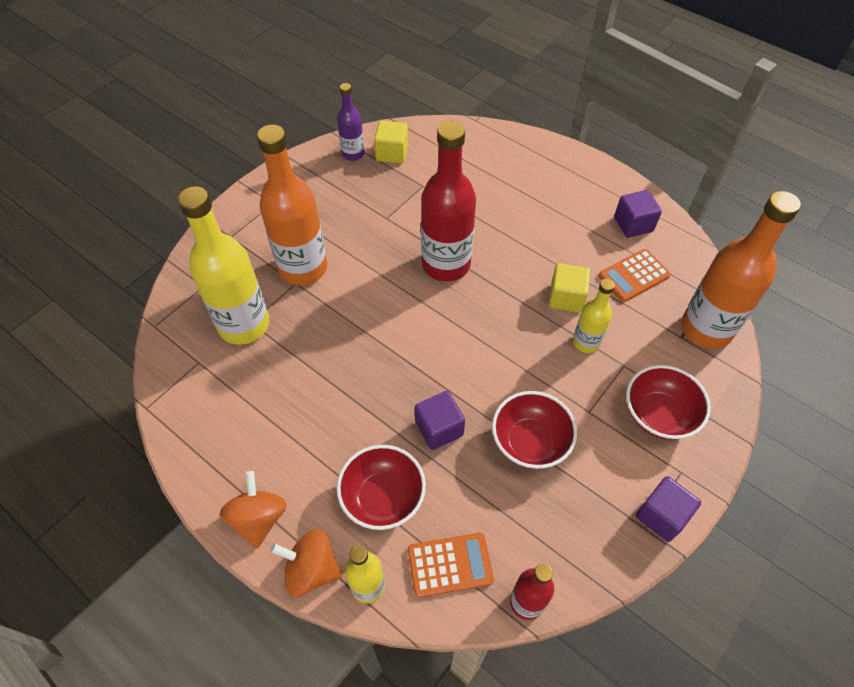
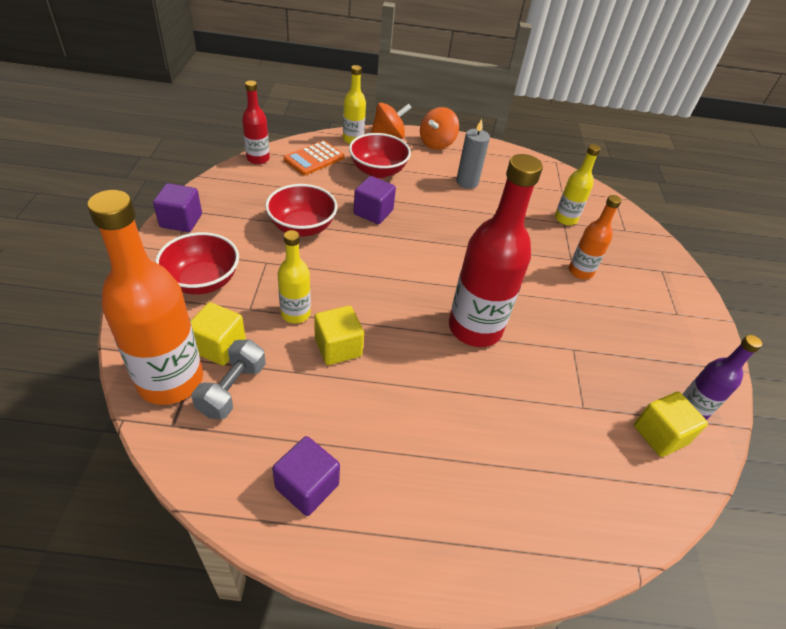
camera: 140 degrees right, 10 degrees down
(244, 325) = (565, 219): yellow bottle -> yellow bottle, size x0.53
(259, 518) = (437, 143): orange spinning top -> orange spinning top turned 75 degrees clockwise
(292, 425) = (467, 182): none -> grey candle
(303, 268) = (580, 271): orange bottle -> orange bottle, size x0.53
(633, 276) = (276, 408): orange calculator -> none
(661, 302) = (232, 389): none -> grey dumbbell
(661, 341) = (219, 346): none -> yellow cube

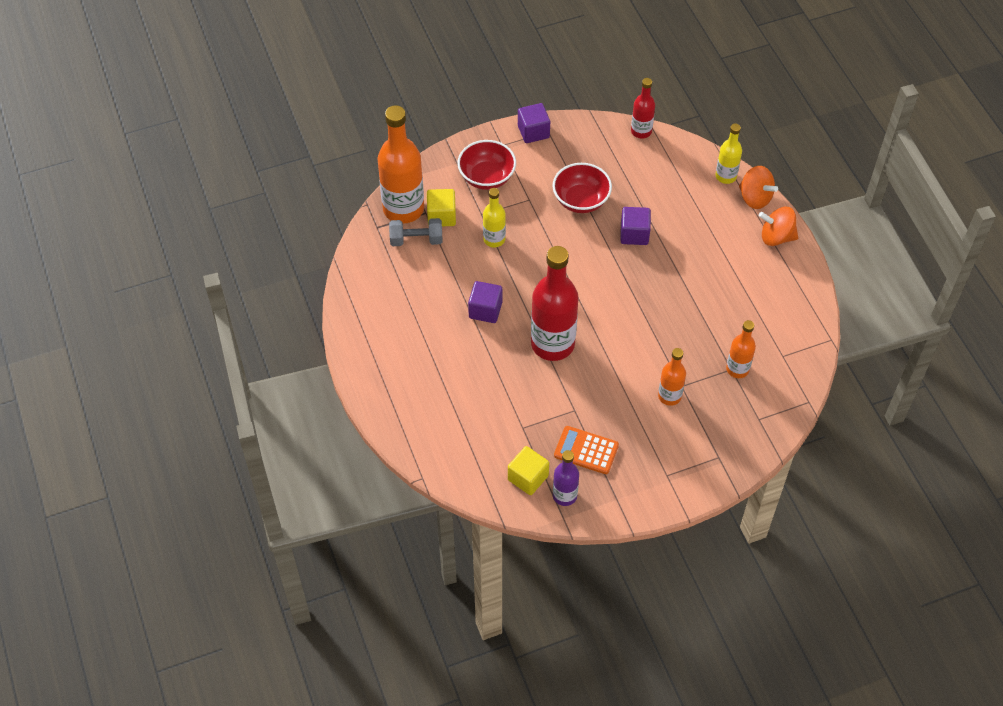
camera: 70 degrees right, 10 degrees up
(307, 486) = (378, 305): purple cube -> purple cube (485, 310)
(314, 159) = (673, 165): orange calculator -> orange calculator (586, 450)
(338, 347) = (481, 275): yellow cube -> none
(378, 171) = (693, 213): red bowl -> none
(467, 182) = (732, 281): grey candle -> none
(565, 219) = (737, 369): yellow bottle -> orange bottle

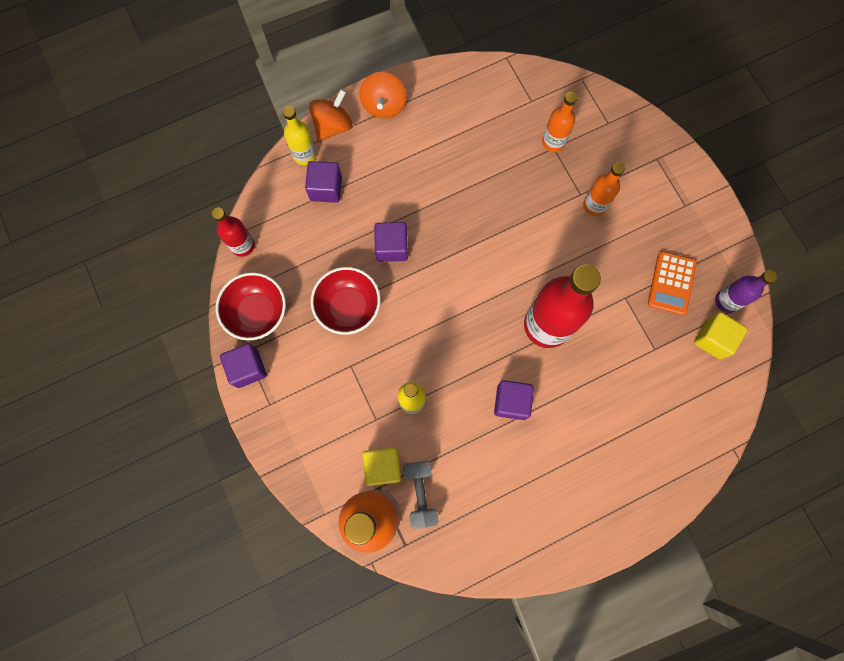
camera: 95 degrees left, 20 degrees up
(487, 177) = (320, 418): red bowl -> red bowl (257, 312)
(692, 190) = (326, 188): none -> purple cube

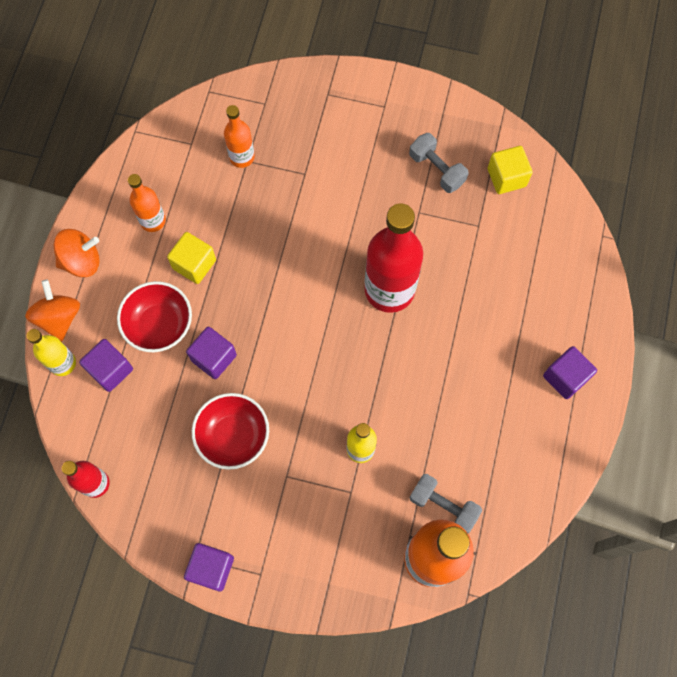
camera: 50 degrees left, 5 degrees down
(257, 312) = (168, 519): red bowl -> red bowl (159, 325)
(383, 467) = (395, 519): yellow cube -> yellow cube (194, 264)
(384, 105) = (82, 261): orange spinning top -> orange spinning top turned 60 degrees counterclockwise
(511, 402) = (428, 370): purple cube -> purple cube (565, 377)
(594, 205) = (323, 171): orange bottle -> orange bottle (153, 221)
(671, 283) = (437, 169): orange calculator -> grey dumbbell
(726, 301) = (485, 143): purple bottle -> none

